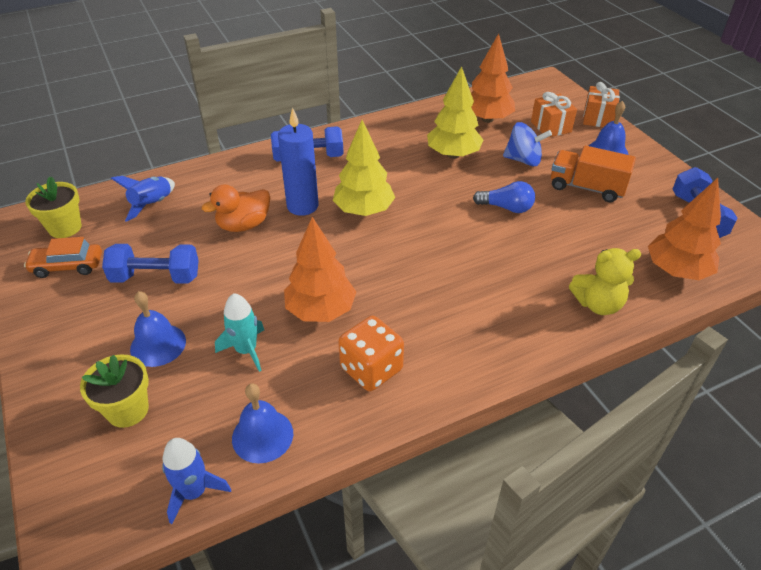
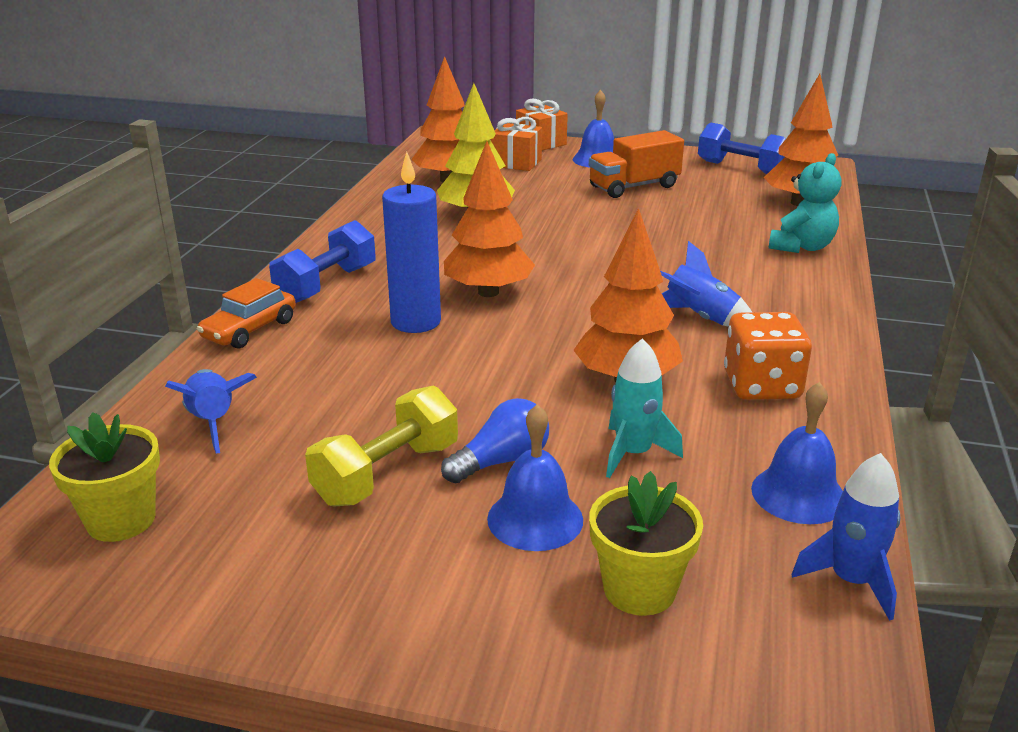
camera: 50 degrees left, 15 degrees down
(67, 266) = (228, 547): orange car -> orange car (249, 330)
(156, 277) = (387, 473): blue dumbbell -> yellow dumbbell
(244, 225) = (385, 371): orange duck -> none
(364, 210) = (488, 292): yellow tree -> orange tree
(430, 305) = (701, 318): none -> blue rocket
(506, 208) = (606, 227): blue light bulb -> blue light bulb (501, 461)
(523, 160) = (545, 192): blue spinning top -> none
(598, 304) = (801, 247): yellow teddy bear -> turquoise teddy bear

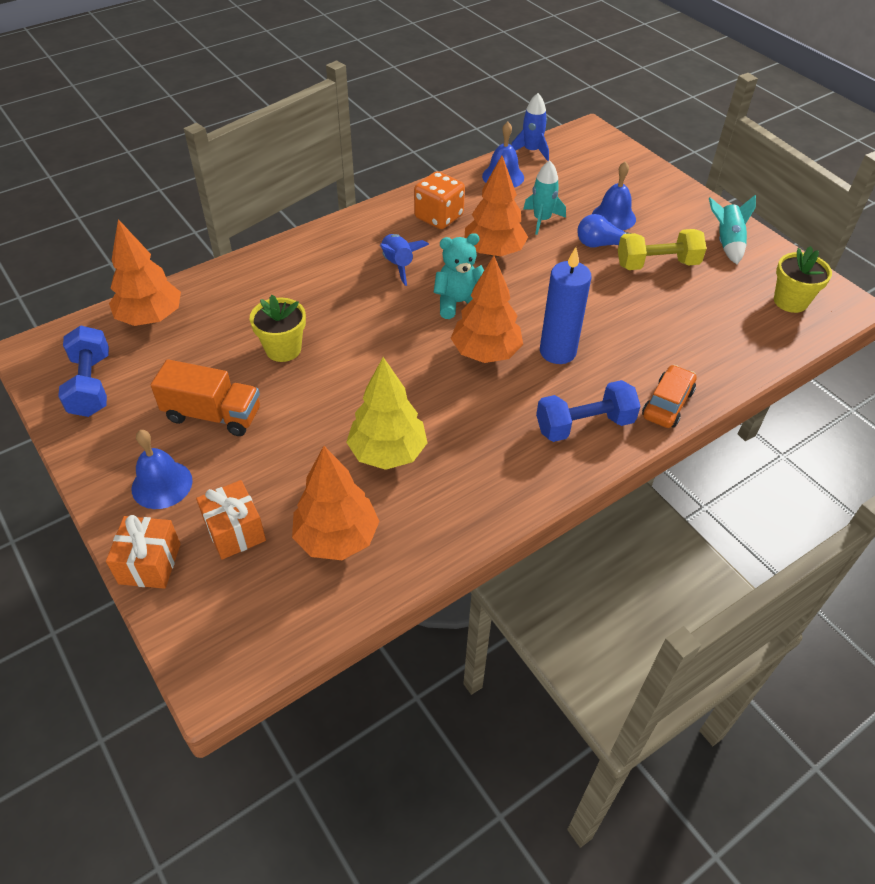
camera: 140 degrees left, 20 degrees up
(213, 422) = (725, 336): blue rocket -> none
(249, 330) = (667, 404): orange car -> orange car turned 45 degrees counterclockwise
(290, 577) = (727, 243): none -> turquoise rocket
(639, 589) = (603, 181): yellow flower pot -> yellow flower pot (283, 349)
(801, 247) = (242, 280): turquoise teddy bear -> turquoise teddy bear (459, 303)

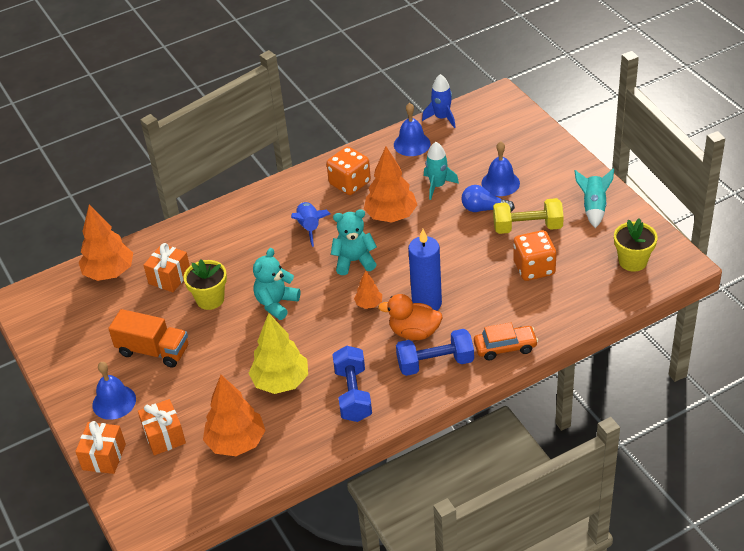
camera: 10 degrees right, 5 degrees down
(91, 385) = (64, 327): blue dumbbell -> blue dumbbell (353, 394)
(229, 323) = (169, 277): none -> orange gift
(369, 353) = (276, 303): none -> turquoise teddy bear
(486, 353) = (369, 304): orange tree -> orange tree, size x0.50
(549, 387) = (414, 332): none -> orange duck
(667, 404) = (505, 347): orange car -> orange car turned 45 degrees clockwise
(677, 310) = (534, 268): none -> orange dice

